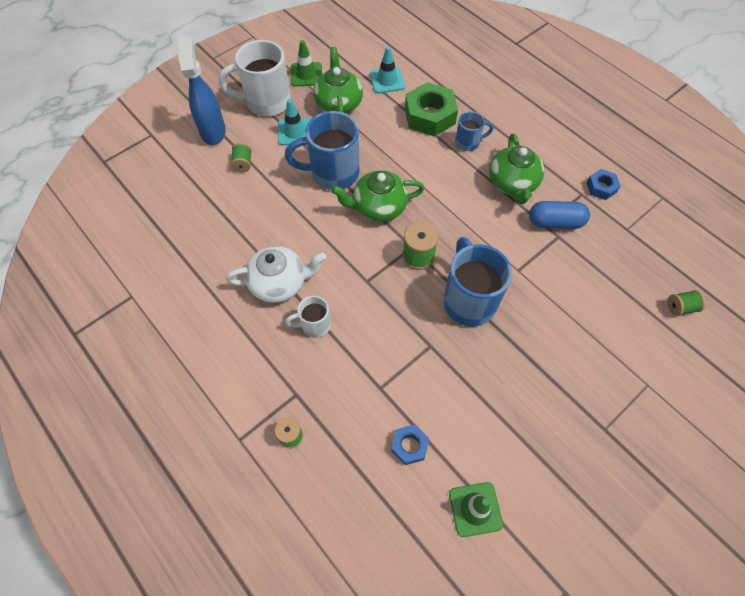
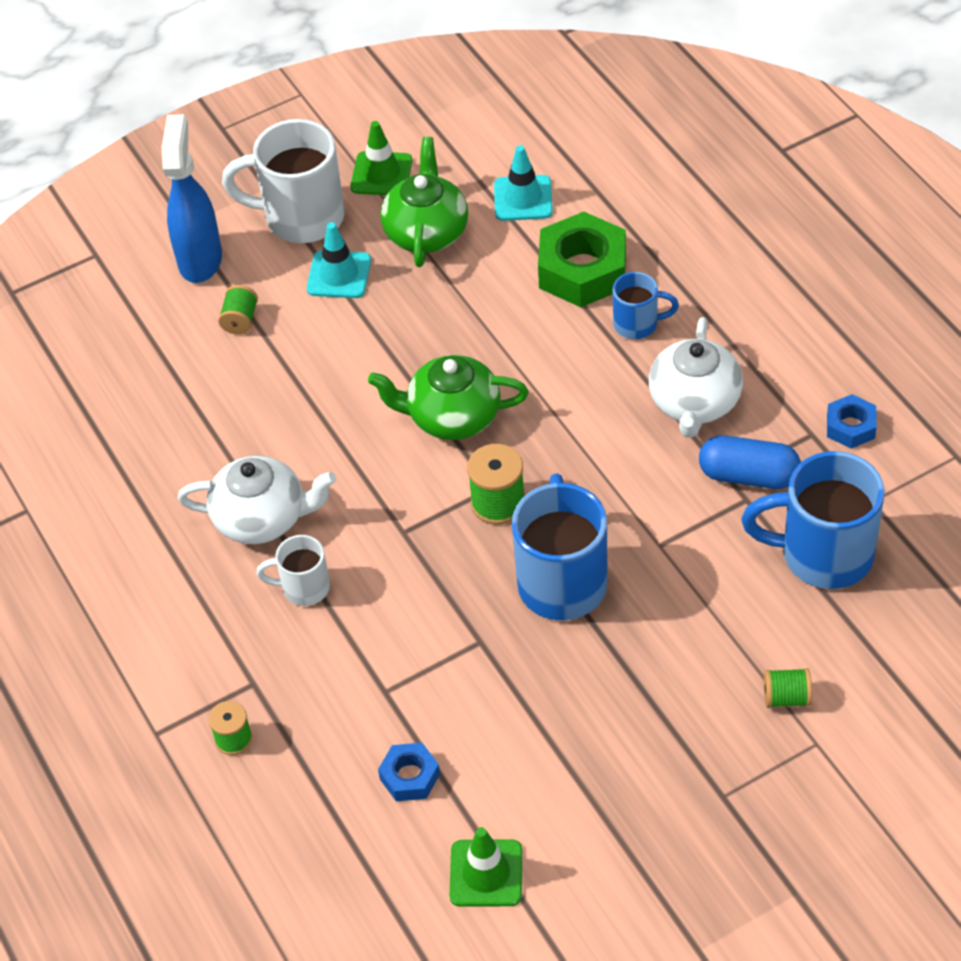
camera: 15 degrees right, 10 degrees down
(333, 173) = (388, 352): blue mug -> blue mug (823, 555)
(512, 184) = (694, 403): green teapot -> white teapot
(680, 307) = (917, 636): green spool -> green spool (786, 697)

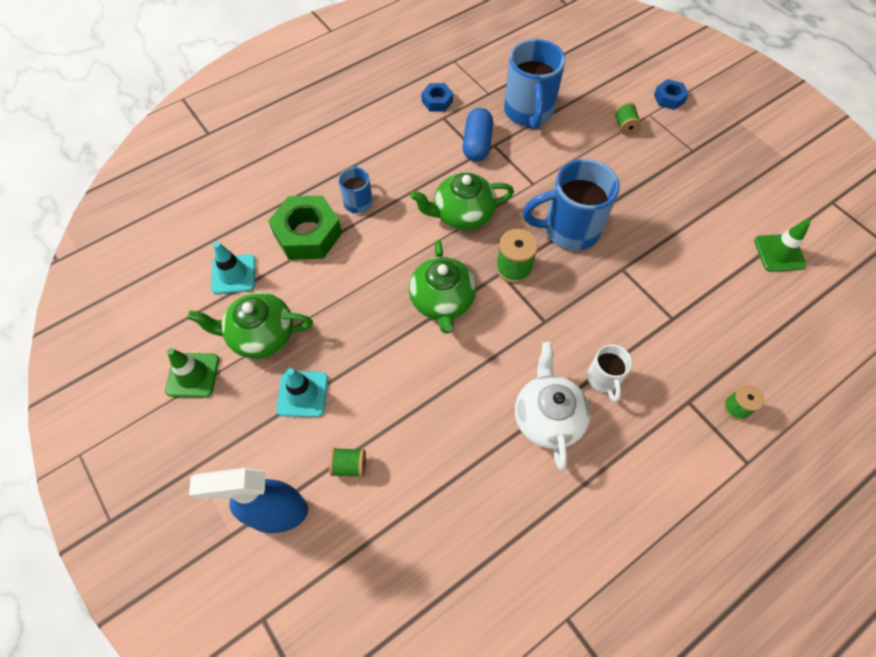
camera: 100 degrees left, 10 degrees up
(301, 218) = (235, 432): white mug -> none
(410, 777) = (730, 298): blue nut -> blue nut (669, 98)
(603, 447) = (462, 214): none -> green teapot
(694, 403) = (423, 170): white teapot -> none

